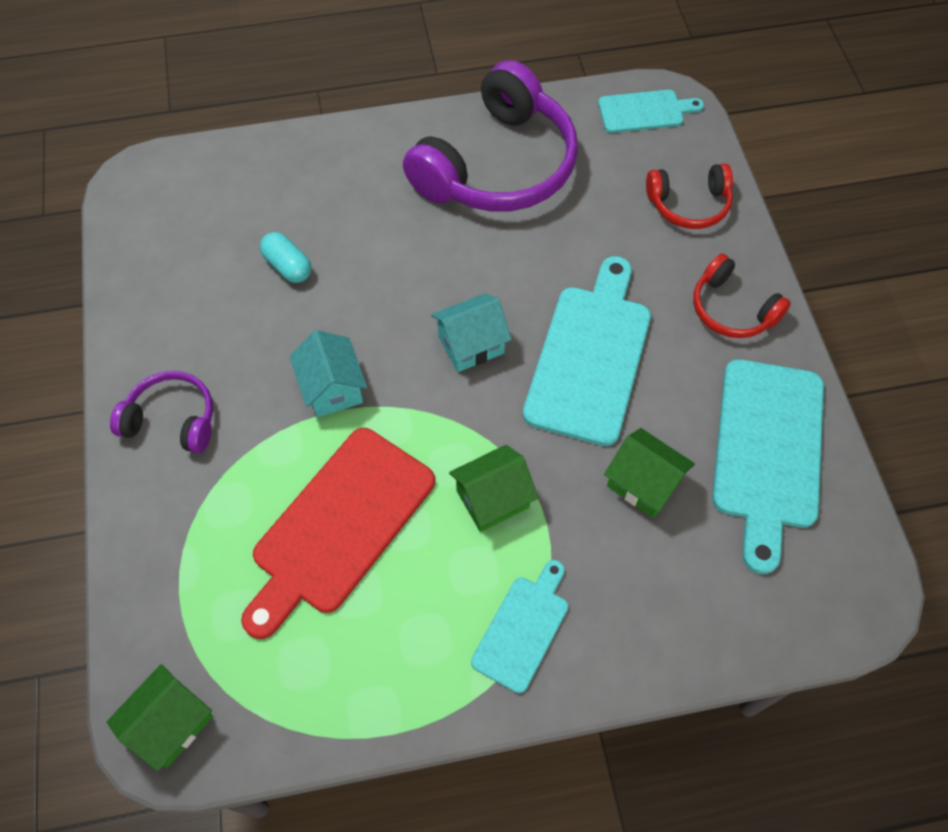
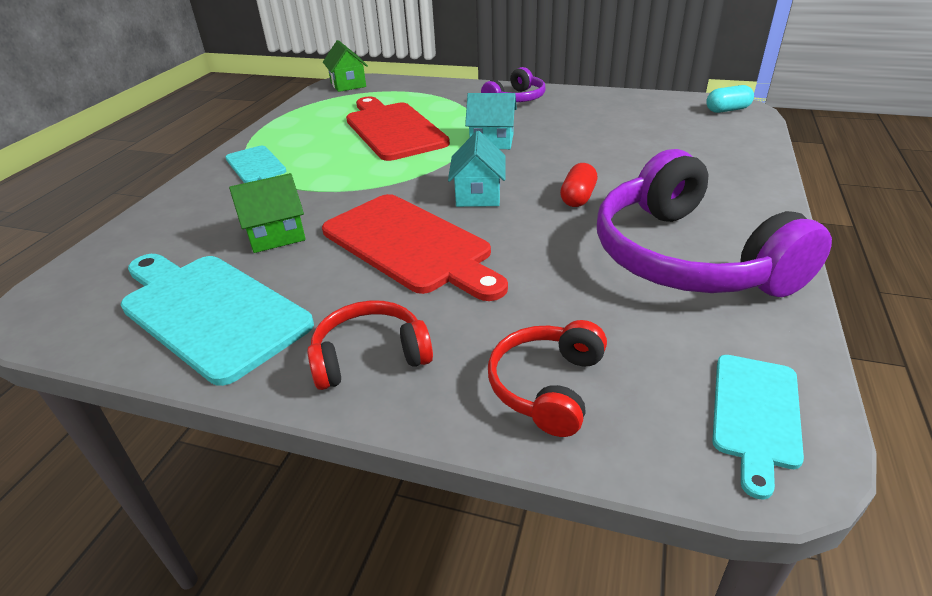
camera: 120 degrees right, 25 degrees down
(288, 266) = (615, 142): turquoise capsule -> turquoise capsule (727, 110)
(435, 261) = (578, 197): none -> red capsule
(492, 499) = (347, 175): green house -> none
(590, 357) = (410, 245): turquoise cutting board -> red cutting board

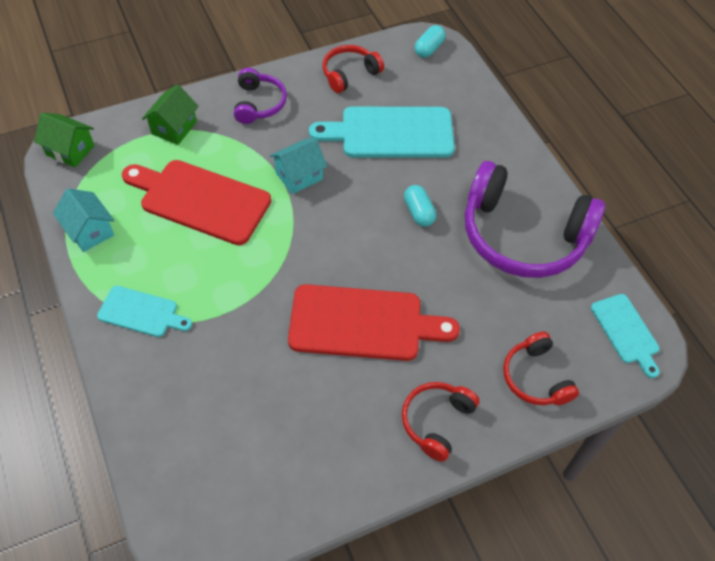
camera: 45 degrees left, 20 degrees up
(210, 311) = (307, 460): turquoise cutting board -> turquoise cutting board (391, 133)
(276, 235) = (261, 373): green house -> green house (174, 128)
(478, 195) = (353, 246): turquoise house -> turquoise house (90, 231)
(578, 197) = (418, 212): red capsule -> turquoise capsule
(621, 104) = (349, 74): none -> red headphones

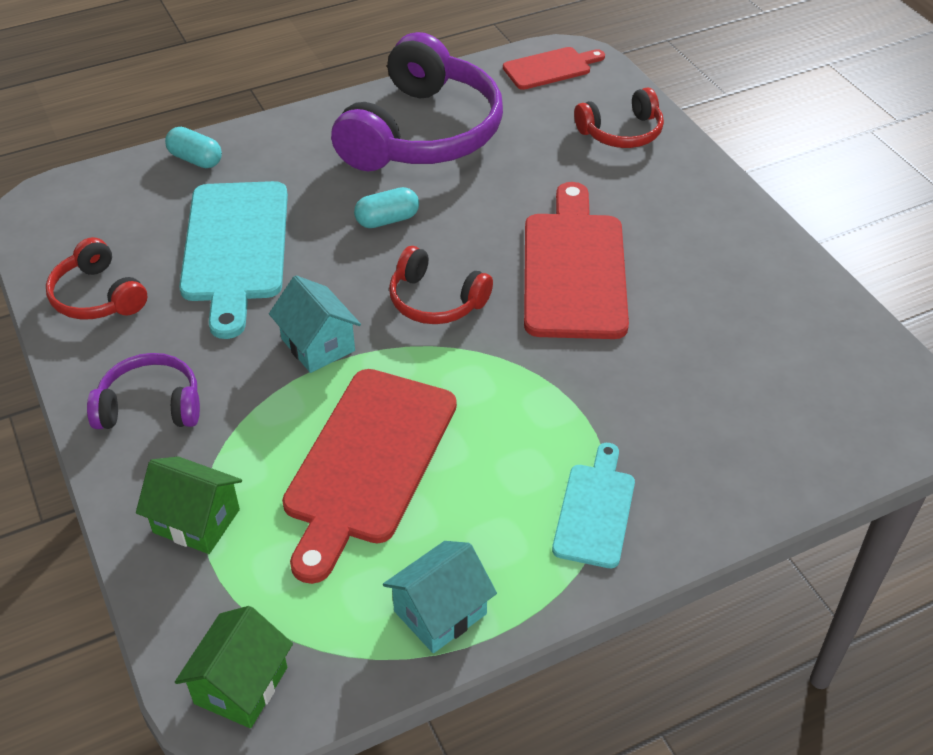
camera: 90 degrees left, 10 degrees down
(429, 49) = (57, 209): turquoise capsule -> turquoise capsule (195, 159)
(436, 421) = (696, 206): red headphones -> red headphones (436, 300)
(626, 331) = (550, 68): turquoise cutting board -> red cutting board

